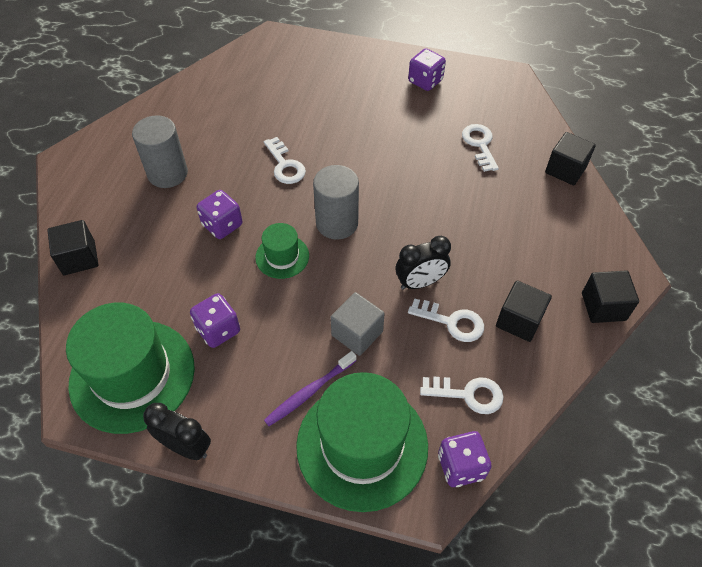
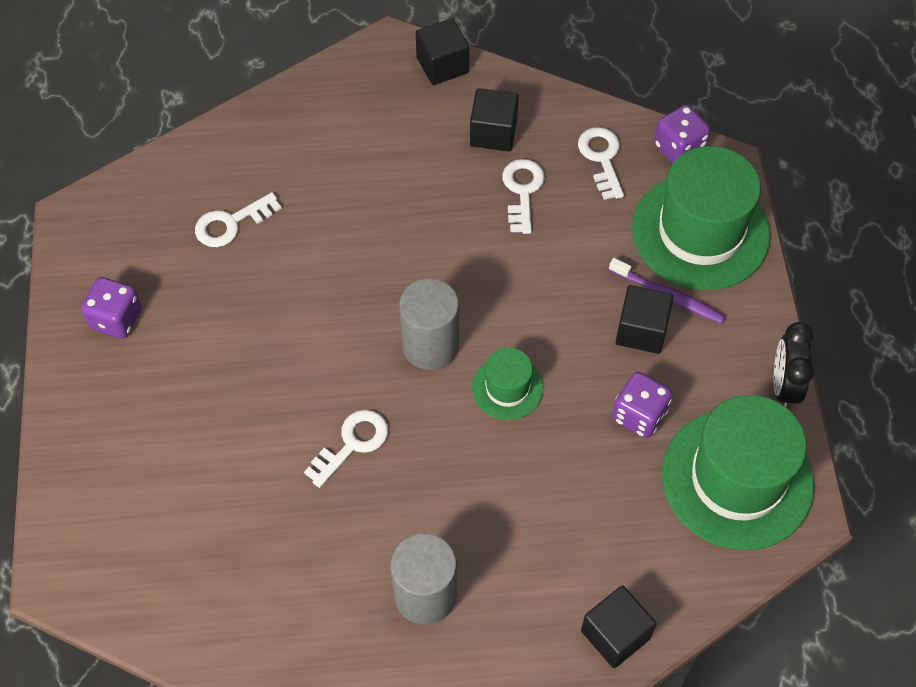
camera: 110 degrees left, 5 degrees up
(222, 225) = (487, 479): purple dice -> none
(357, 333) = (578, 274): grey cube -> none
(420, 282) = (483, 233): black clock -> none
(565, 170) = (246, 126): black cube -> black cube (641, 330)

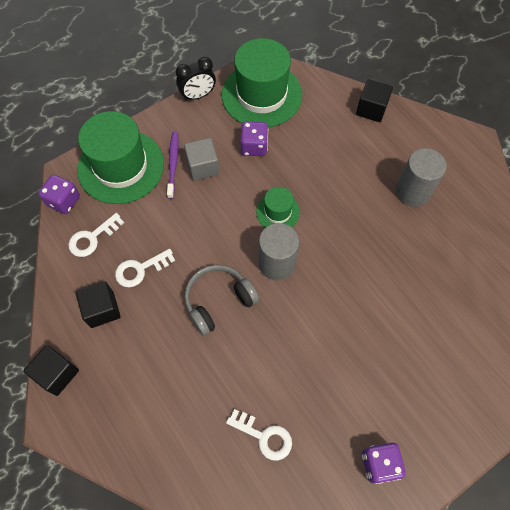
camera: 120 degrees left, 5 degrees up
(352, 443) = (361, 269): white key -> none
(422, 254) = (218, 301): none -> grey headphones
(641, 330) = (203, 167): black cube -> grey cube

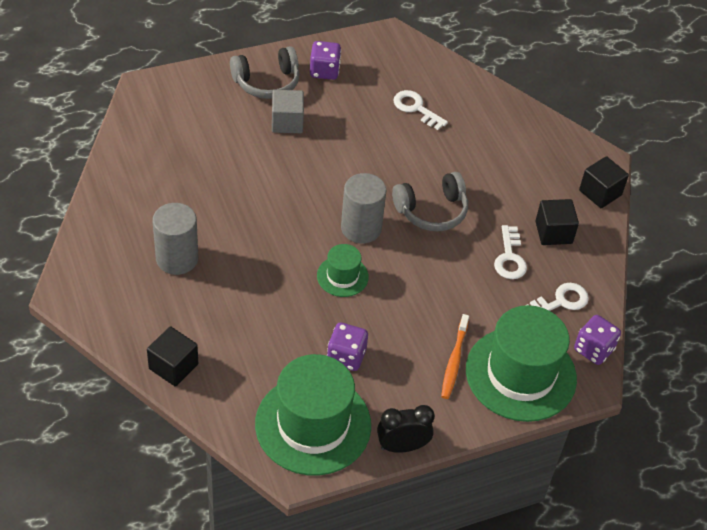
camera: 170 degrees left, 15 degrees down
(140, 269) = (510, 258): white key -> white key turned 105 degrees clockwise
(173, 163) = (454, 361): purple toothbrush -> orange toothbrush
(203, 167) = (417, 348): grey cube -> grey cube (287, 122)
(431, 423) = (267, 82): none -> grey headphones

